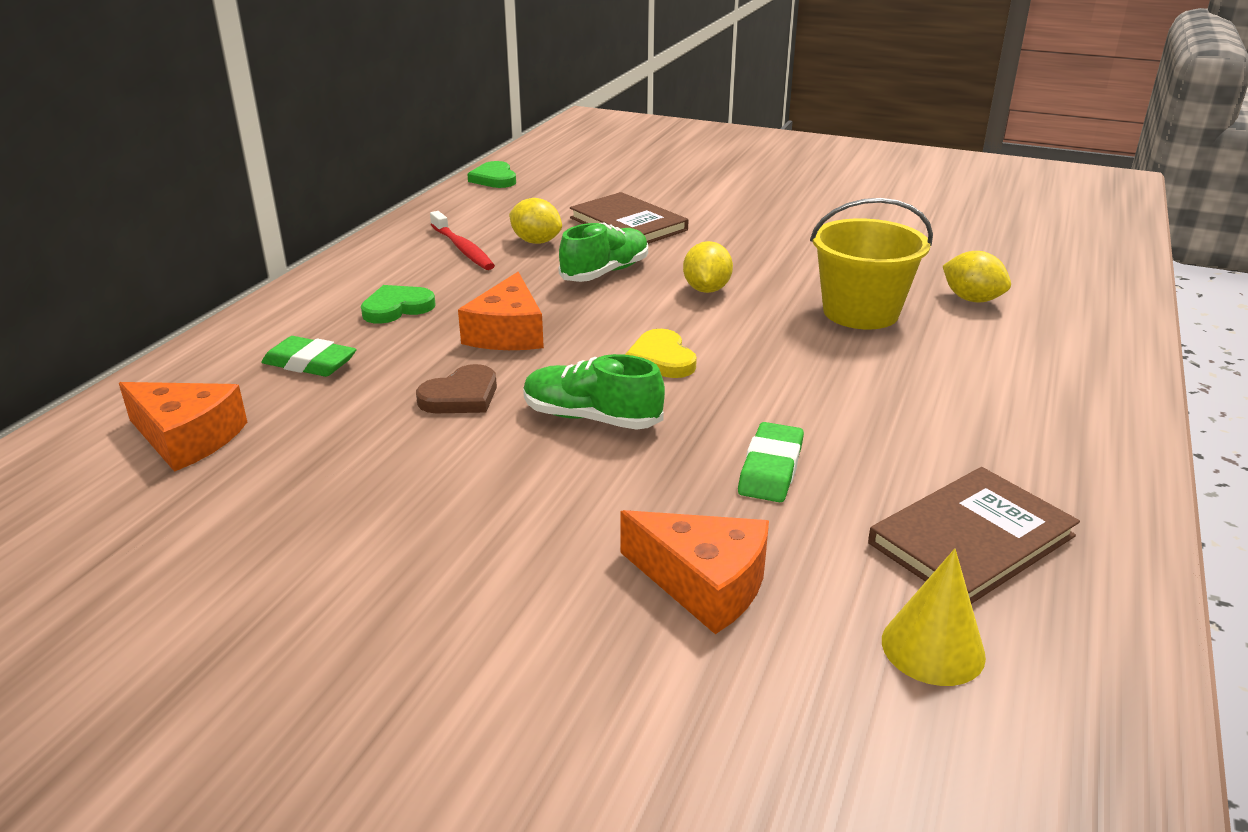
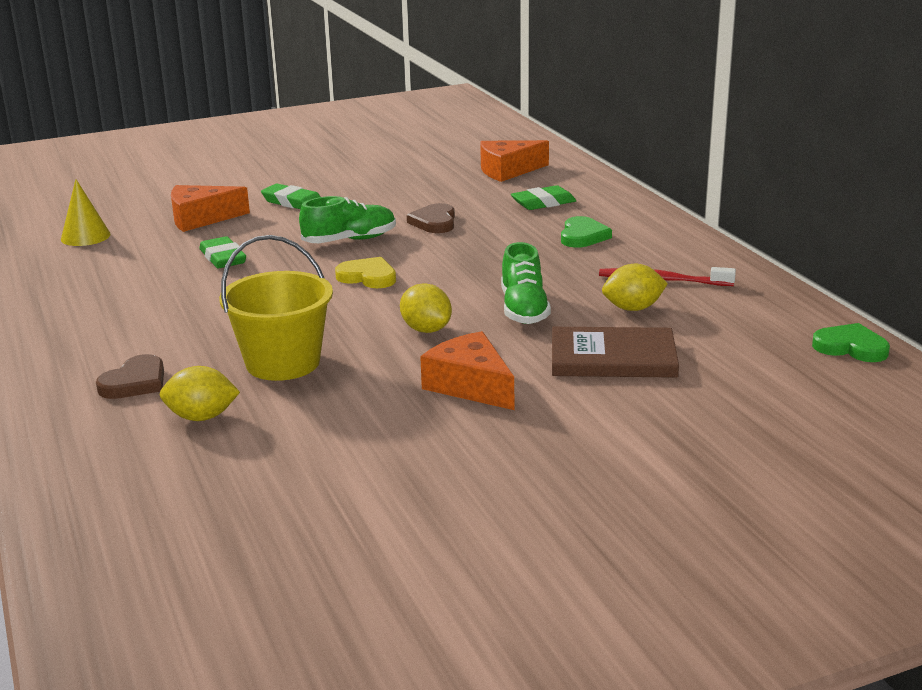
camera: 135 degrees right, 5 degrees down
(507, 333) = (487, 252): orange cheese -> orange cheese (470, 385)
(529, 542) = (293, 202): none -> green eraser
(971, 539) = (91, 271): brown book -> none
(1010, 348) = (135, 382): none -> brown heart

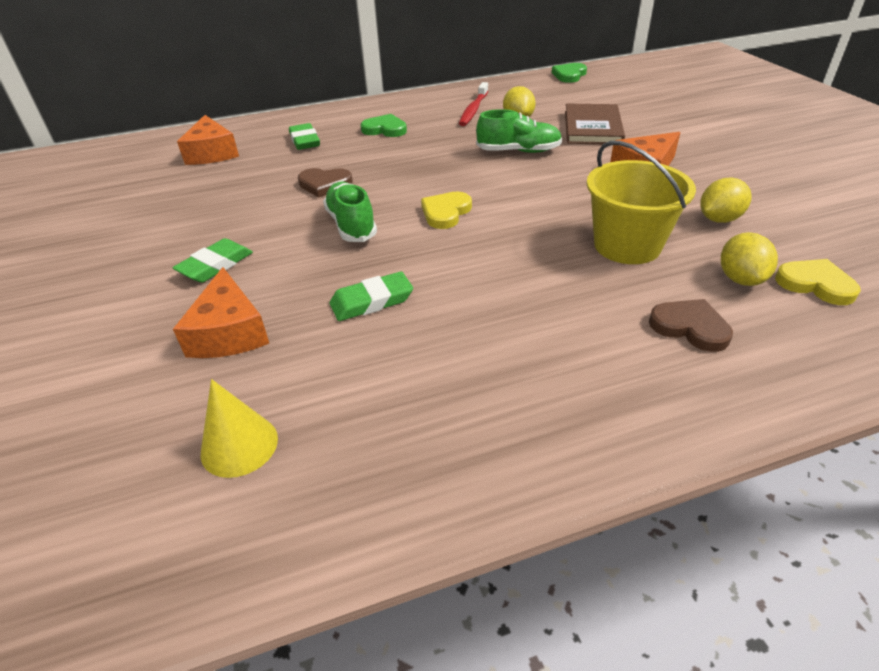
camera: 85 degrees left, 15 degrees up
(177, 459) = (815, 284): none -> yellow heart
(426, 329) = (555, 185): yellow lemon -> yellow lemon (719, 219)

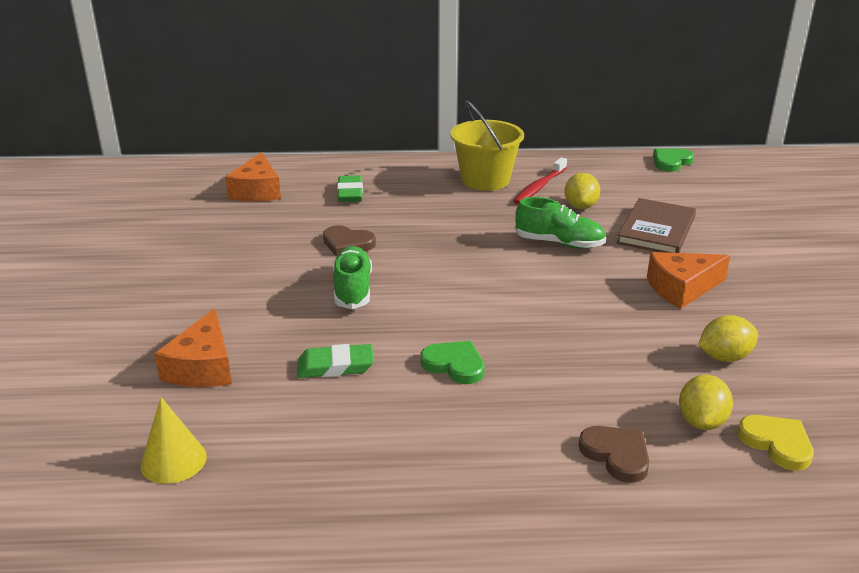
camera: 15 degrees right, 10 degrees down
(215, 265) = (216, 304): green eraser -> none
(385, 129) = (435, 194): green heart -> green heart (454, 365)
(445, 212) = (448, 295): yellow heart -> none
(627, 245) = (608, 364): yellow bucket -> yellow bucket (485, 180)

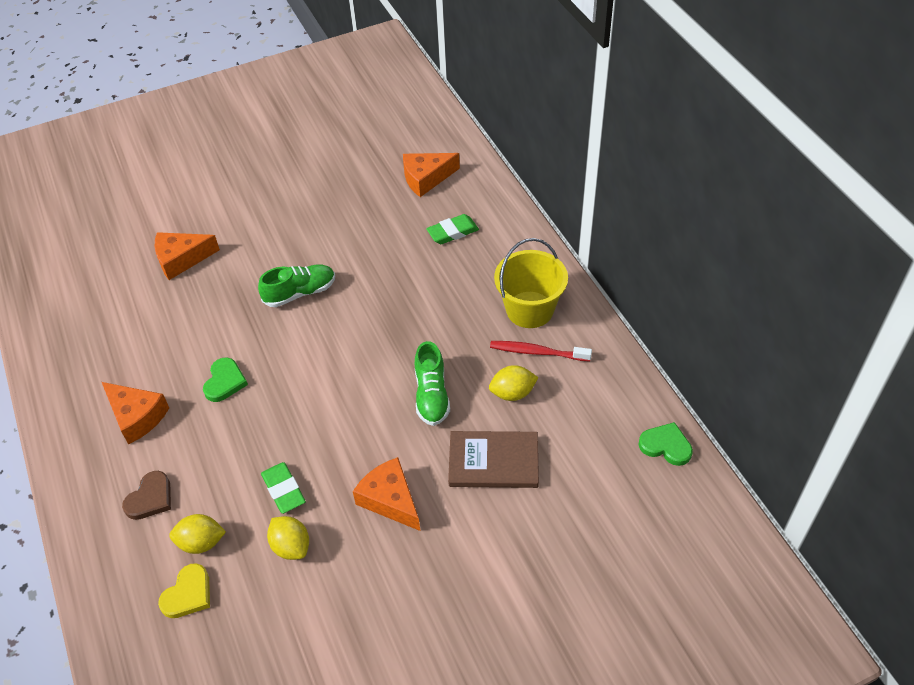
camera: 70 degrees right, 20 degrees up
(173, 460) = (93, 288): yellow cone -> none
(335, 366) = (202, 321): green eraser -> green eraser (283, 490)
(347, 244) = (366, 264): brown heart -> none
(467, 448) = (136, 416): none -> orange cheese

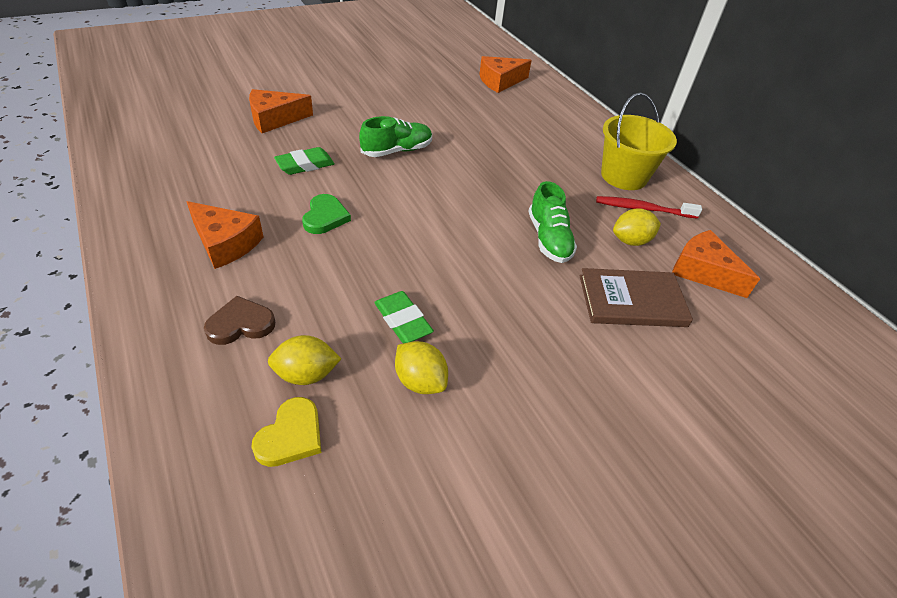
camera: 10 degrees left, 5 degrees down
(150, 498) = (240, 324): brown heart -> brown heart turned 135 degrees counterclockwise
(390, 500) = (528, 334): orange cheese -> orange cheese (703, 271)
(452, 232) = (534, 117): green eraser -> green eraser (305, 165)
(666, 446) = (803, 293): green heart -> none

